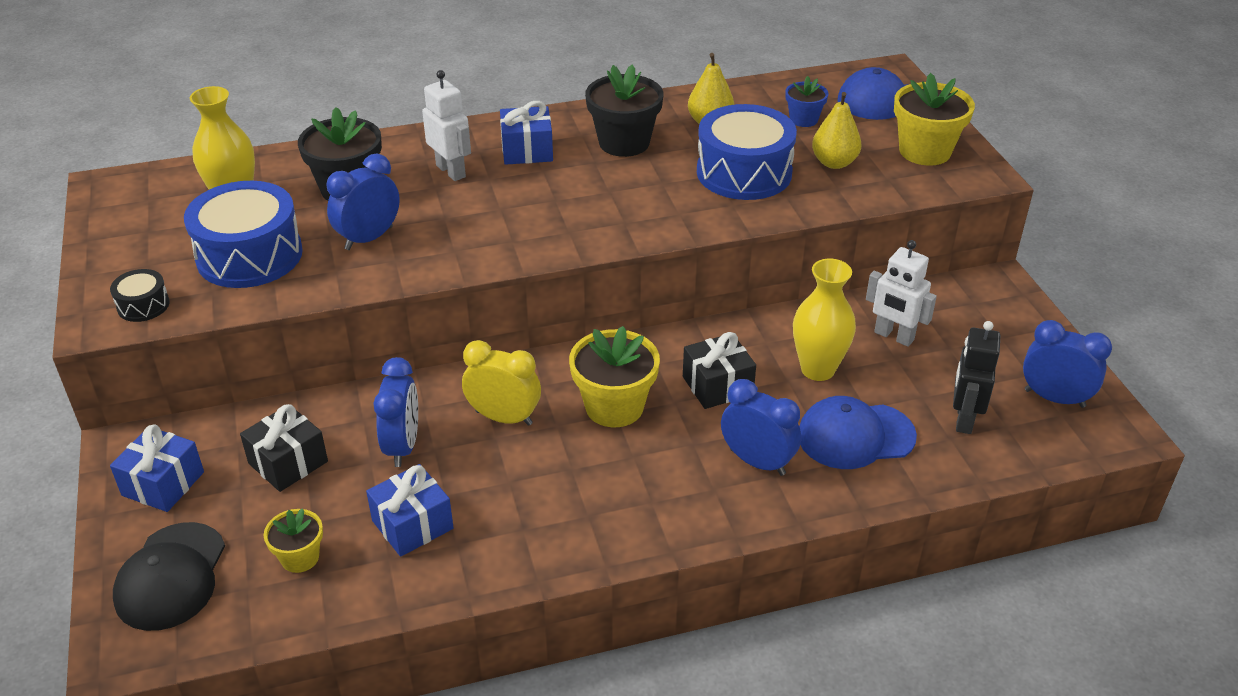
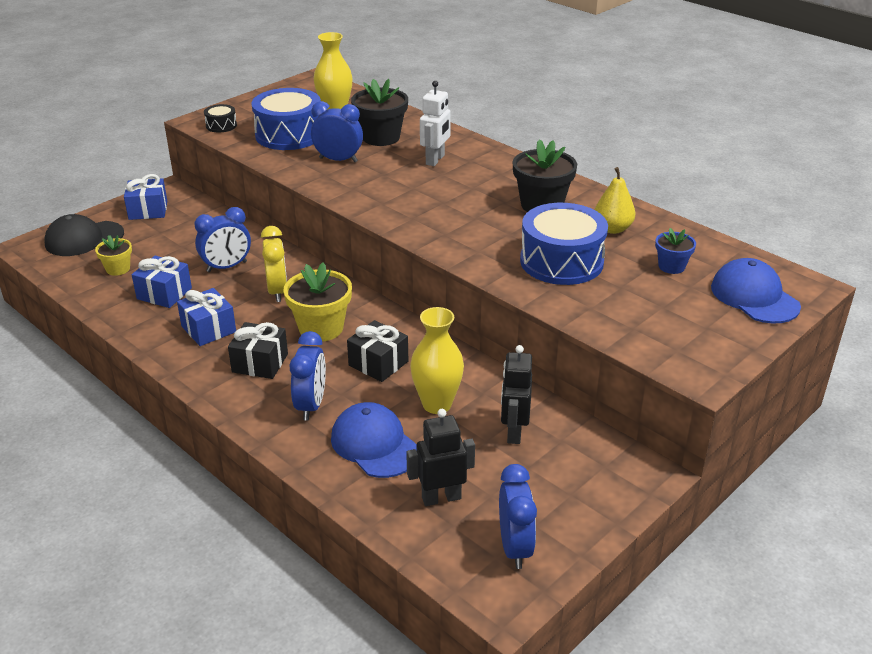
camera: 60 degrees right, 5 degrees down
(288, 462) = (188, 238): black gift -> black gift (260, 363)
(527, 150) = (489, 175): blue gift -> blue gift (209, 329)
(834, 163) = (625, 296): yellow pear -> none
(893, 336) = (513, 432): white robot -> black robot
(925, 151) = (700, 336): yellow flower pot -> none

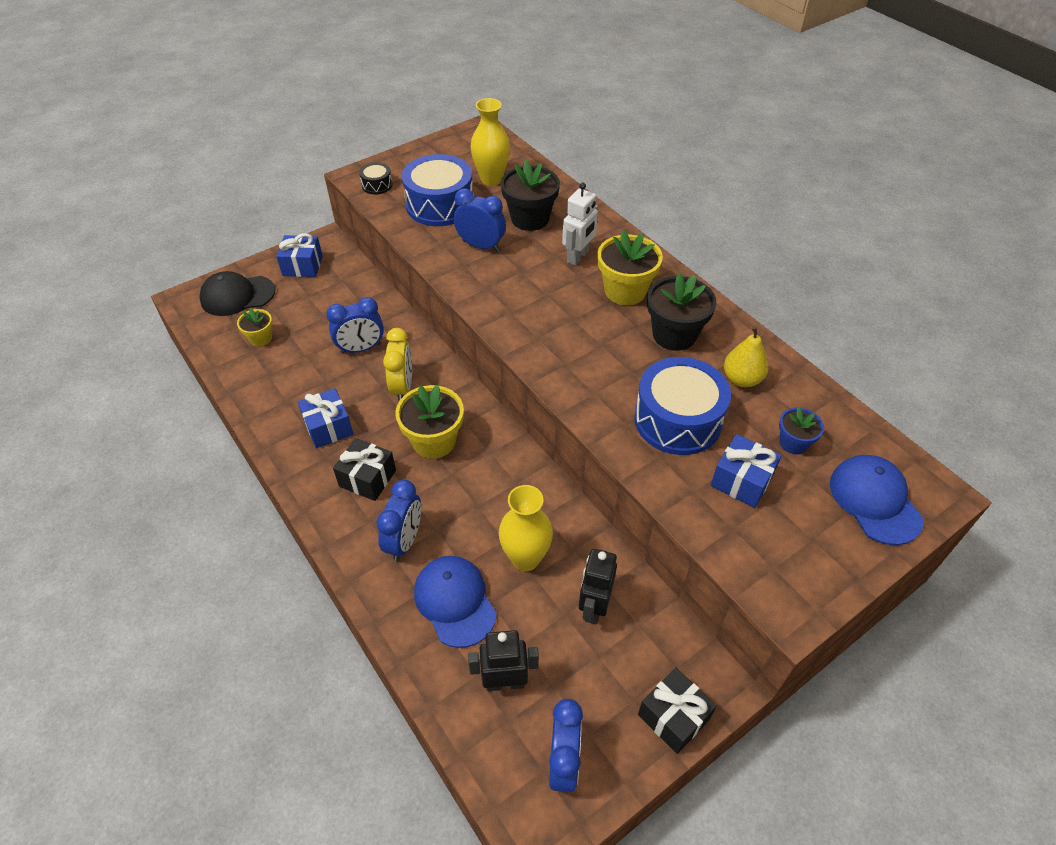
camera: 10 degrees right, 15 degrees up
(164, 293) = (297, 376): blue gift -> blue gift (741, 481)
(378, 363) = (480, 495): black gift -> black gift (673, 716)
(487, 179) = (625, 291): none -> yellow flower pot

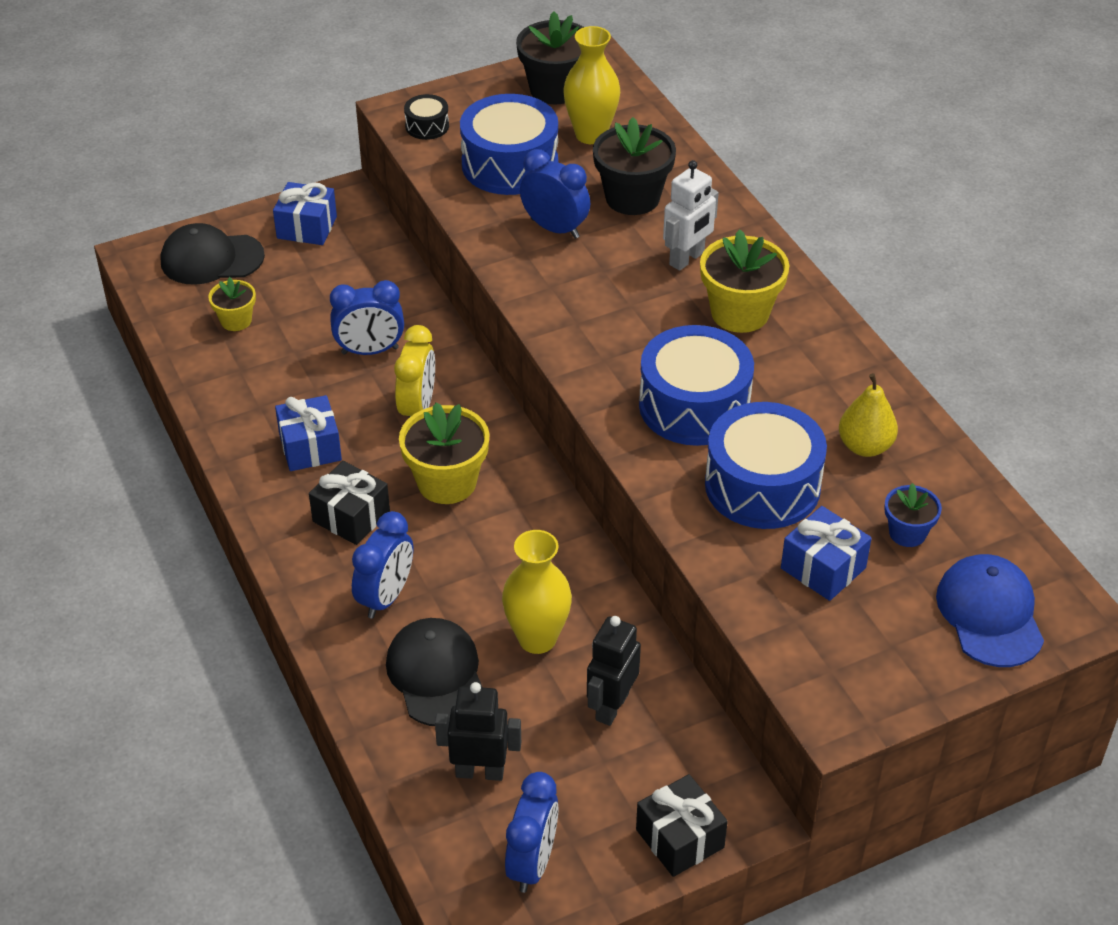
camera: 10 degrees right, 5 degrees down
(455, 601) = (436, 675): blue cap -> black cap
(611, 364) = (694, 406): none -> blue drum
(674, 335) = (790, 379): black flower pot -> black flower pot (555, 89)

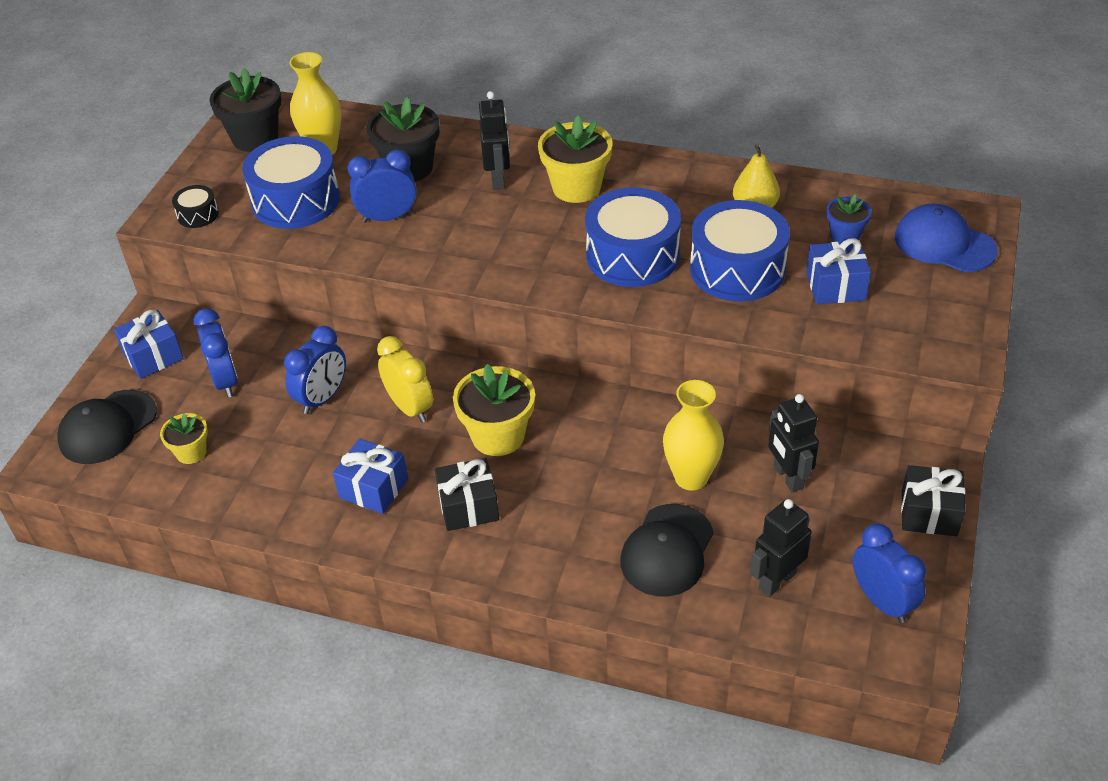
camera: 45 degrees left, 0 degrees up
(386, 597) = (566, 534): blue clock -> blue clock (225, 381)
(436, 675) = (667, 550): black cap -> black cap turned 90 degrees counterclockwise
(687, 259) = (498, 179): white robot -> black robot

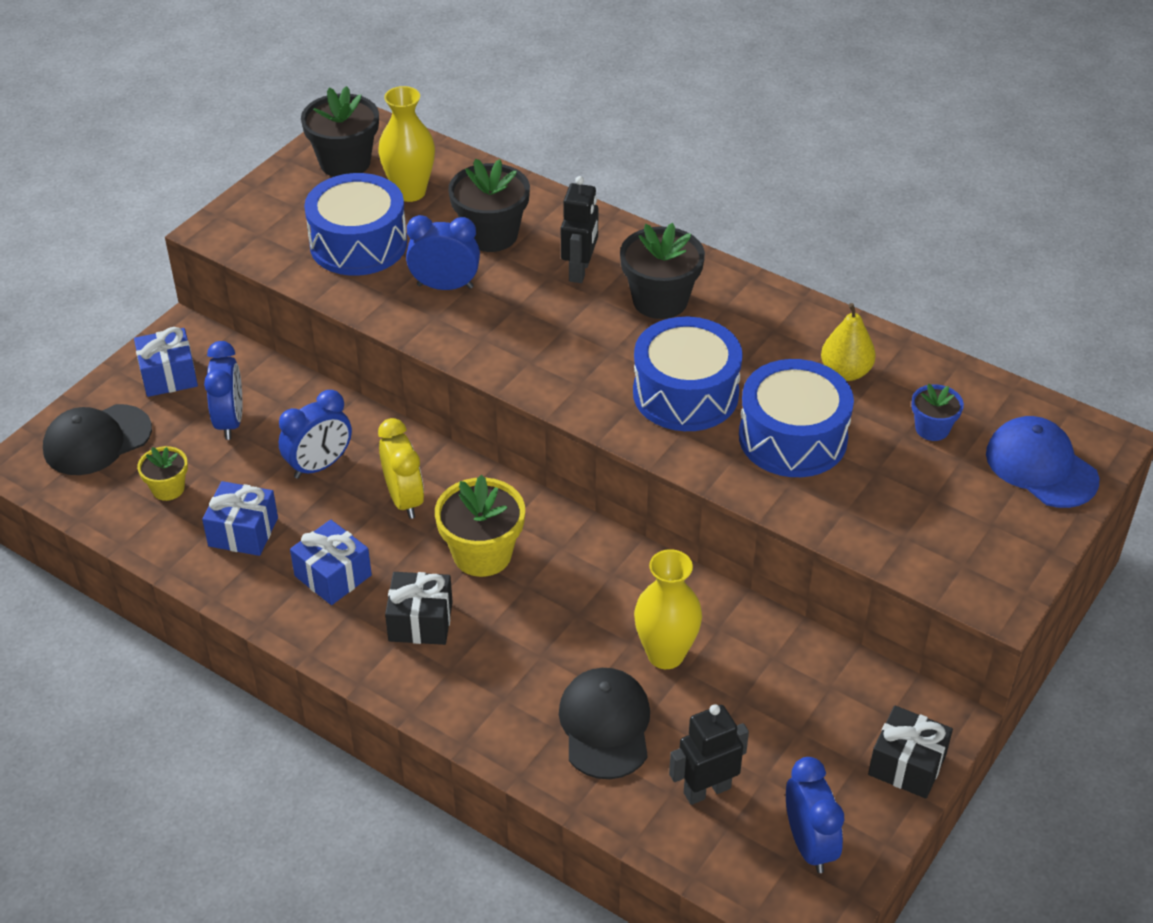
camera: 15 degrees right, 0 degrees up
(198, 215) = (253, 236): black drum -> none
(576, 187) = (660, 300): yellow flower pot -> black flower pot
(667, 550) = (605, 725): black cap -> black cap turned 135 degrees clockwise
(788, 477) = (770, 683): black robot -> none
(835, 286) = (892, 485): blue gift -> blue gift (243, 532)

